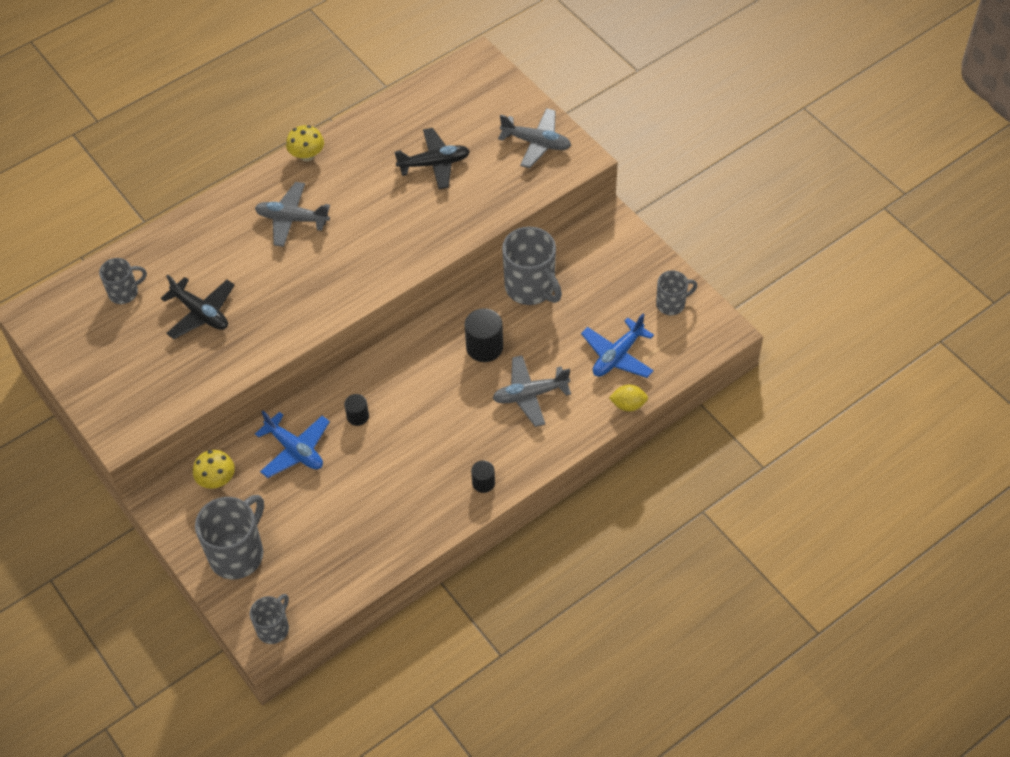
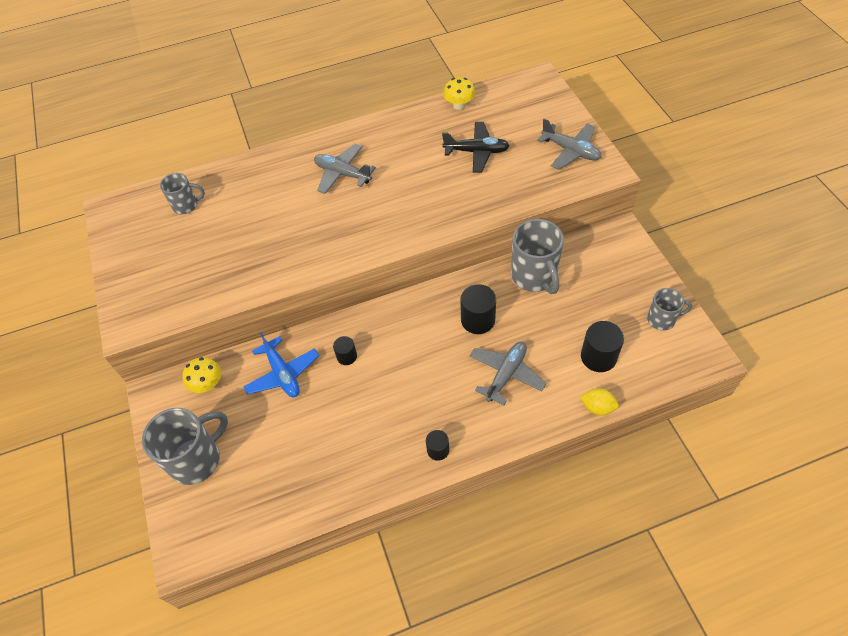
camera: 20 degrees right, 0 degrees up
(201, 313) = (238, 235): black plane -> none
(273, 628) = (197, 544): grey mug -> none
(307, 155) = (374, 126): yellow mushroom -> yellow mushroom (459, 105)
(530, 395) = (506, 374): grey plane -> grey plane turned 120 degrees clockwise
(617, 356) = (598, 357): blue plane -> black cylinder

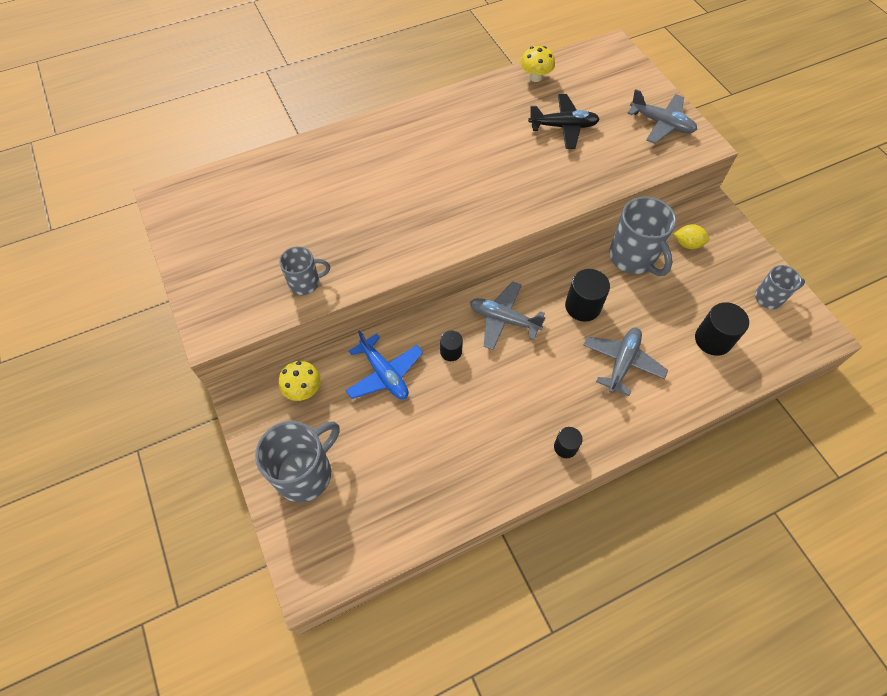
camera: 10 degrees left, 5 degrees up
(186, 205) = (255, 193): grey mug -> grey mug (305, 283)
(342, 174) = (423, 153): grey plane -> grey plane (503, 319)
(597, 407) = (721, 392): yellow lemon -> yellow lemon (687, 244)

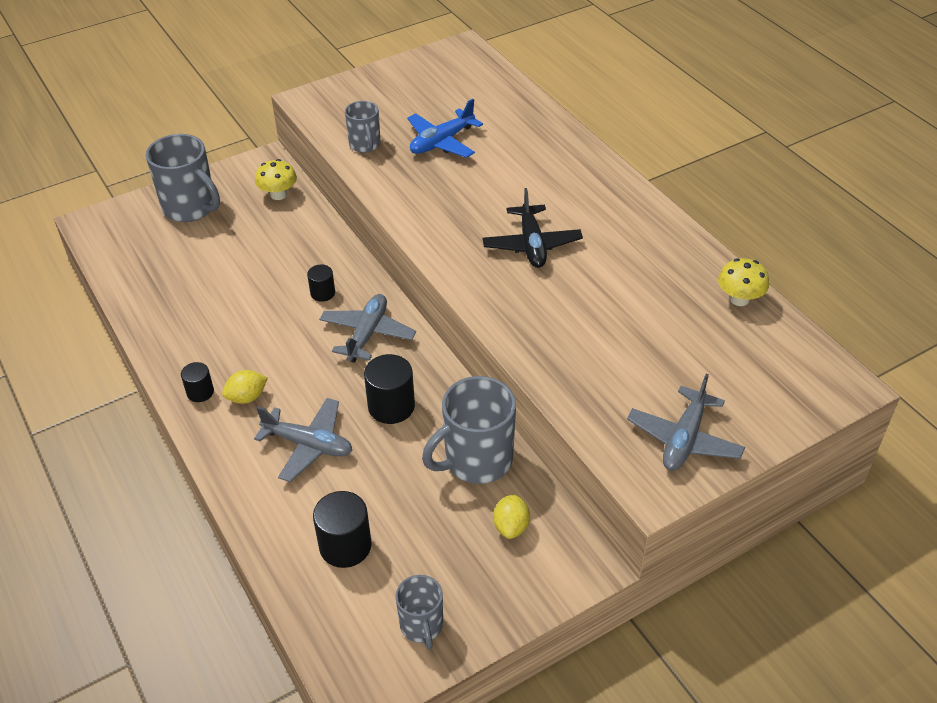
camera: 85 degrees right, 15 degrees down
(384, 374) = (295, 246): blue plane -> blue plane (441, 142)
(563, 127) = (645, 330): black plane -> black plane (531, 245)
(572, 409) = (247, 397): none -> yellow lemon

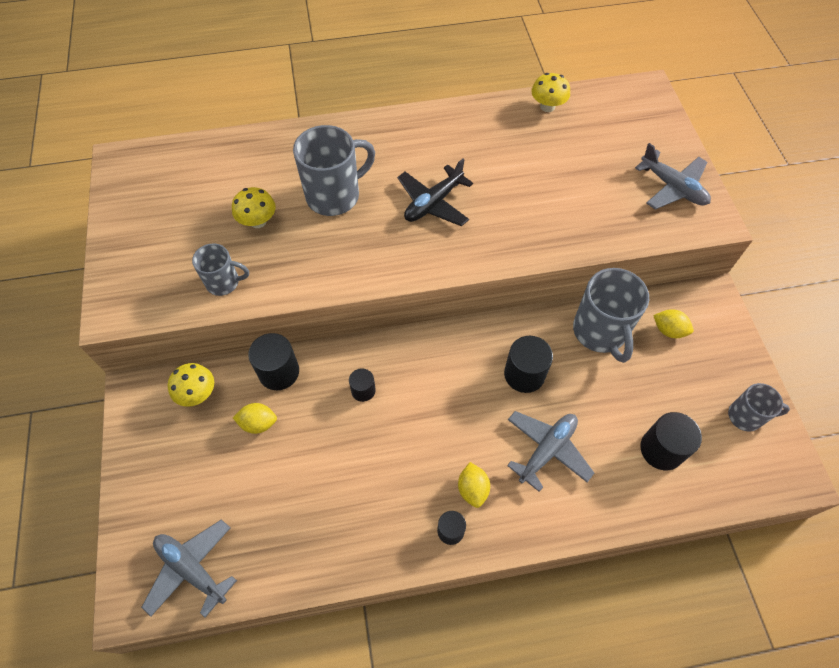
camera: 70 degrees left, 15 degrees up
(191, 208) = (168, 485): grey mug -> grey mug (335, 195)
(264, 238) = (258, 423): none -> yellow lemon
(319, 234) = (279, 372): none -> black cylinder
(367, 334) = (432, 368): grey plane -> grey plane (192, 569)
(441, 142) = (258, 221): blue plane -> yellow mushroom
(531, 245) = (433, 203): black plane -> black plane turned 120 degrees clockwise

